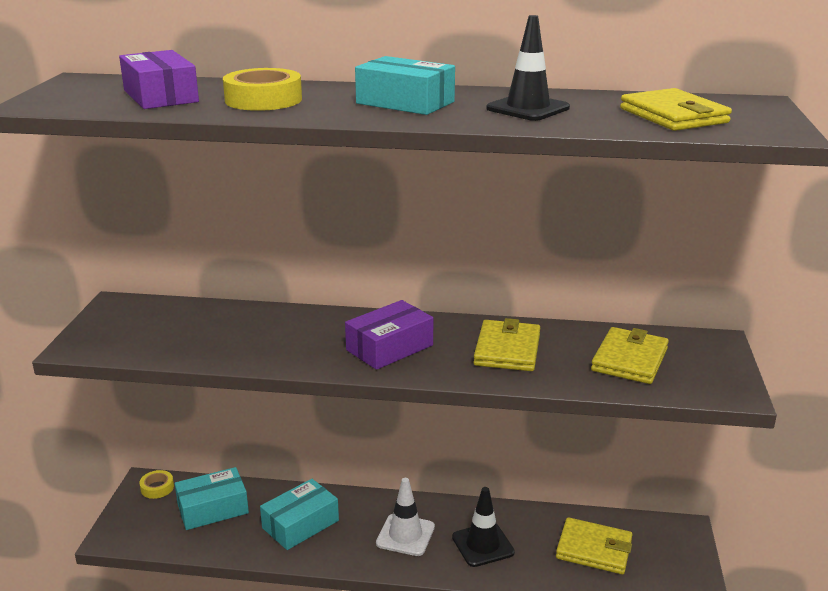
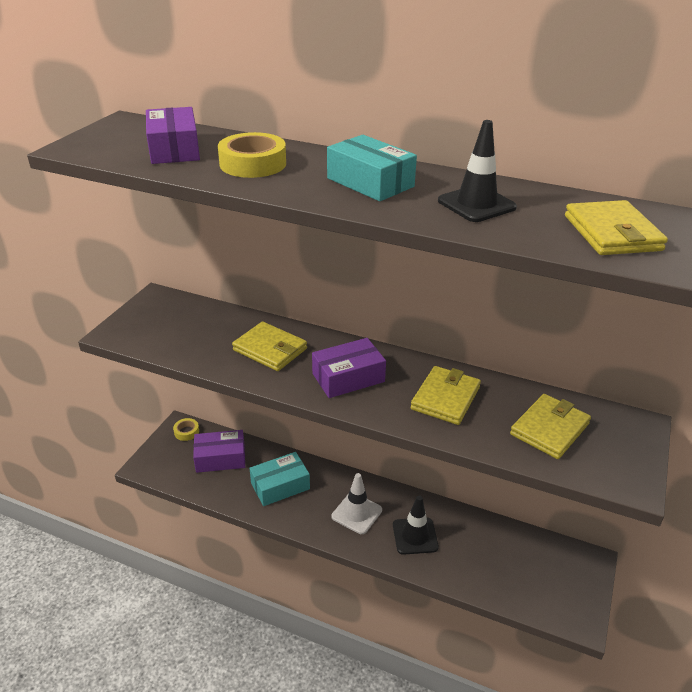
camera: 15 degrees right, 10 degrees up
(213, 509) = (220, 458): turquoise box -> purple box
(594, 549) = (505, 561): yellow wallet -> yellow wallet (270, 349)

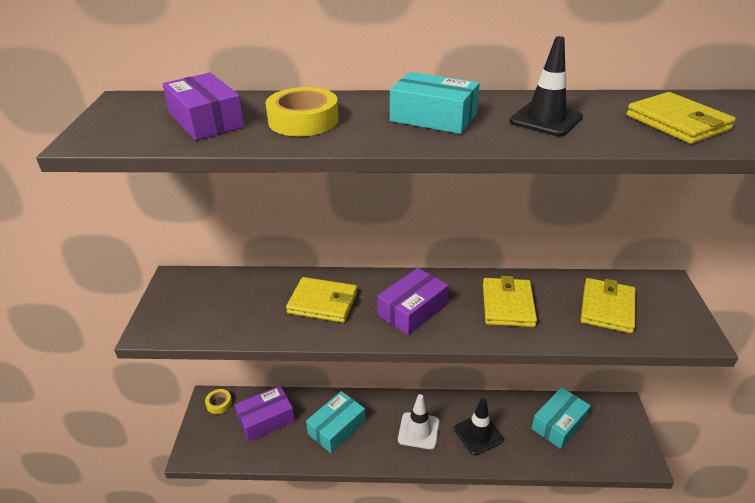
camera: 20 degrees left, 0 degrees up
(507, 554) = (559, 424): none -> turquoise box

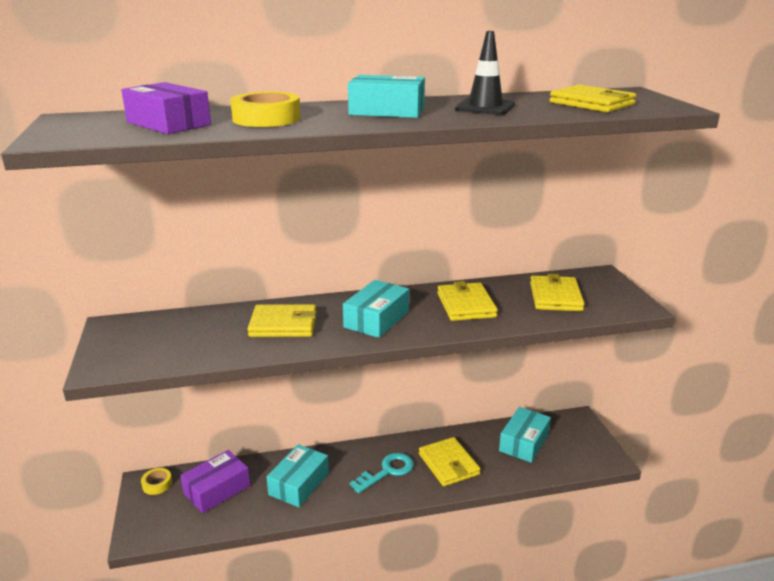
camera: 15 degrees left, 10 degrees down
(412, 310) = (376, 319): purple box -> turquoise box
(418, 430) = (387, 471): white traffic cone -> turquoise key
(478, 434) = (448, 464): black traffic cone -> yellow wallet

